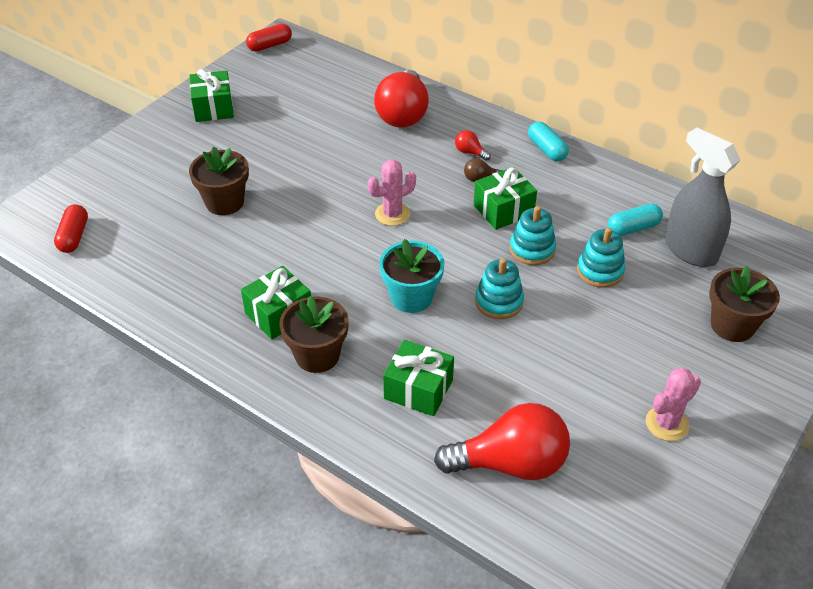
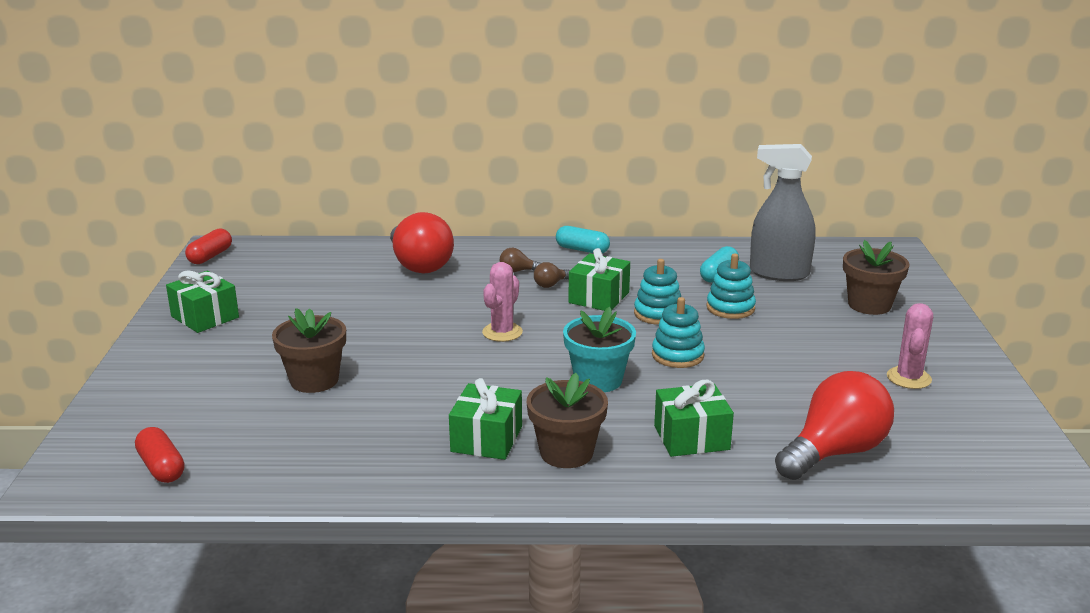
camera: 35 degrees left, 20 degrees down
(470, 152) = (517, 271): red light bulb -> brown light bulb

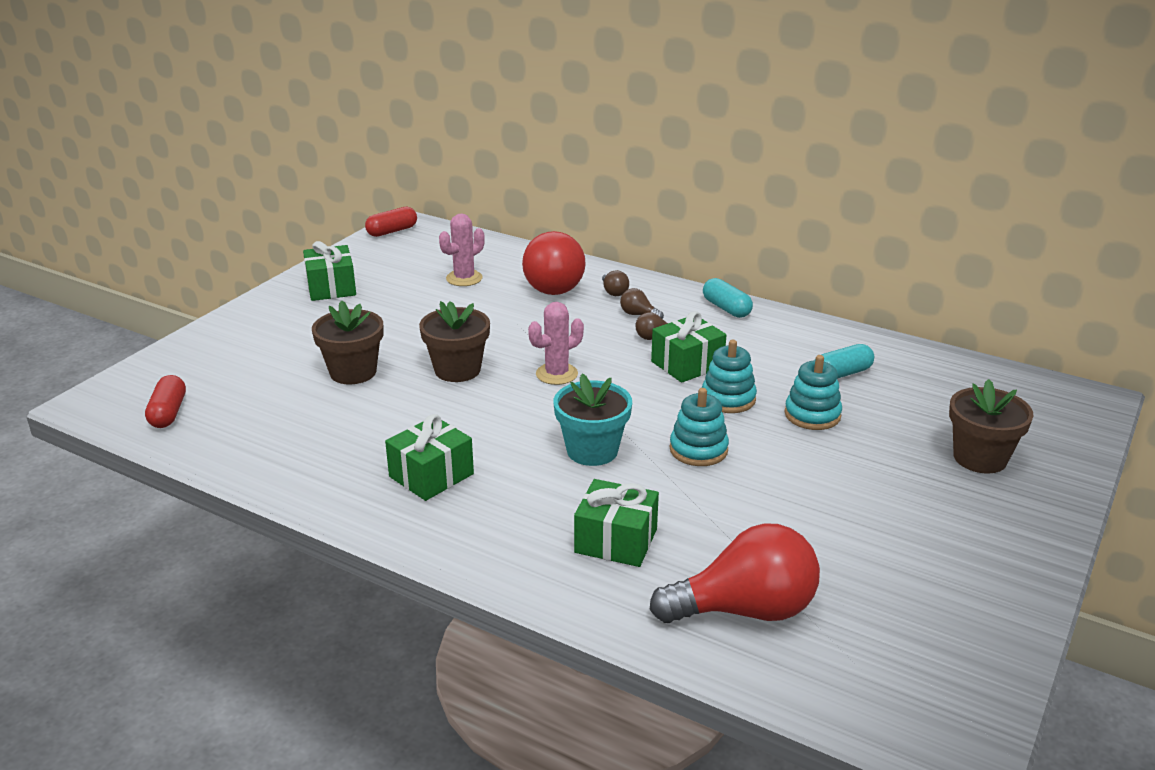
camera: 30 degrees right, 5 degrees up
(477, 259) = (614, 292): none -> brown light bulb
(566, 453) = (484, 514): brown flower pot -> brown flower pot (457, 370)
(778, 273) = (912, 391): grey spray bottle -> none
(909, 378) = (927, 558): pink cactus -> pink cactus (464, 278)

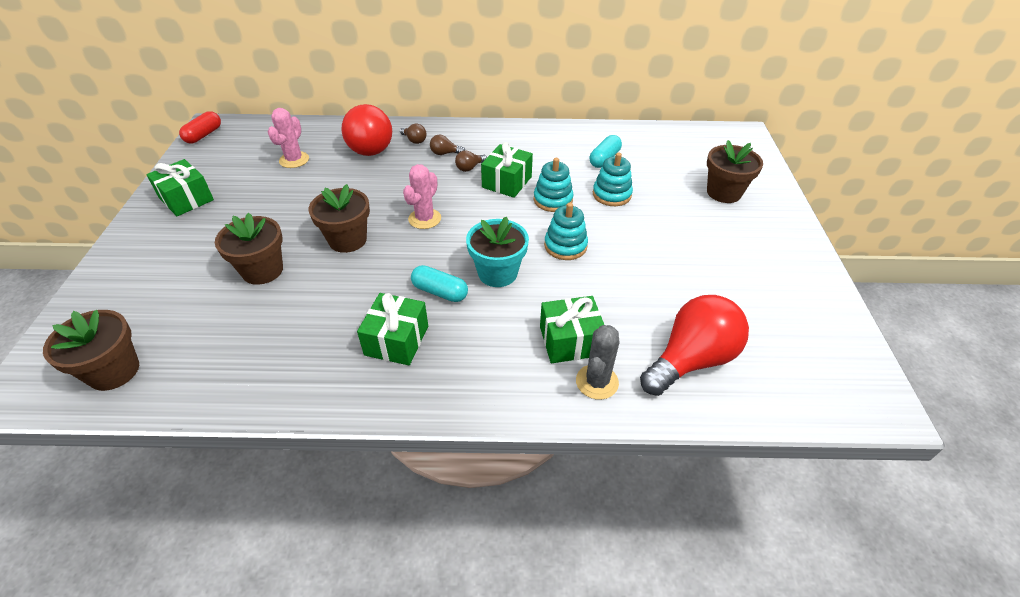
camera: 30 degrees left, 15 degrees up
(168, 413) = (114, 371): red capsule -> brown flower pot
(610, 588) = (597, 382): none -> grey cactus
(726, 308) = (498, 132): turquoise capsule -> turquoise capsule (440, 292)

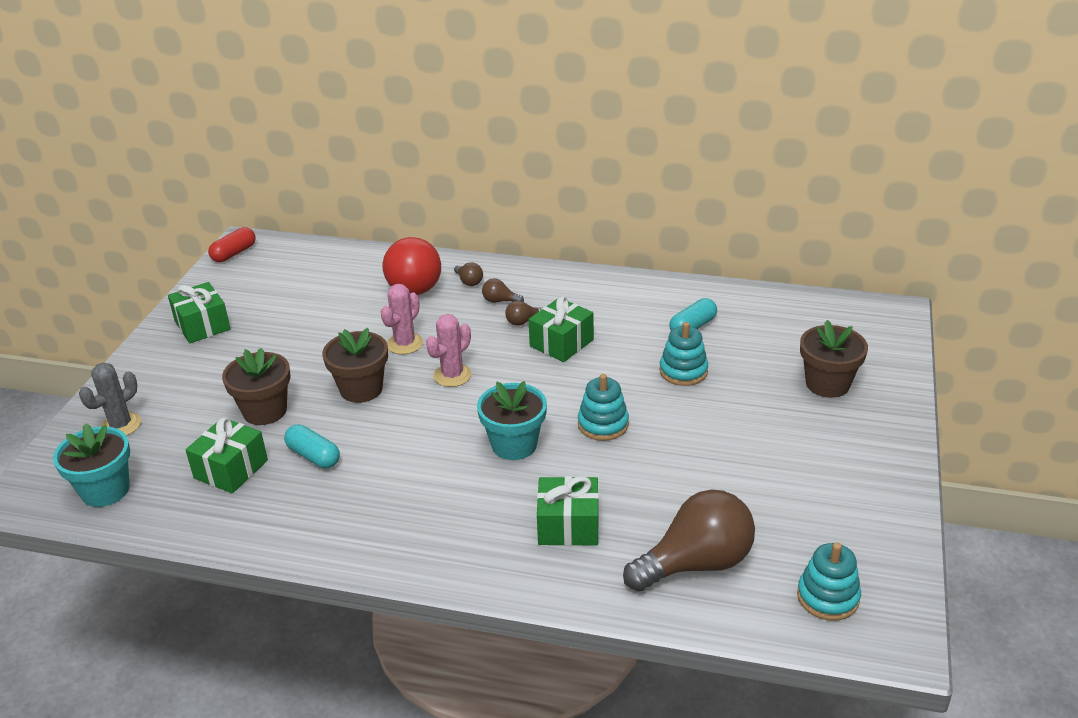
camera: 15 degrees right, 10 degrees down
(114, 371) = (105, 490): brown flower pot -> turquoise flower pot
(294, 160) = (326, 292): pink cactus -> pink cactus (405, 344)
(397, 340) = (384, 499): green gift -> green gift (231, 469)
(440, 292) = (444, 456): turquoise capsule -> turquoise capsule (314, 456)
(553, 200) = (609, 370): turquoise stacking toy -> turquoise stacking toy (828, 597)
(597, 382) = (581, 570): grey cactus -> grey cactus (121, 425)
(691, 360) = (696, 564): red light bulb -> brown light bulb

